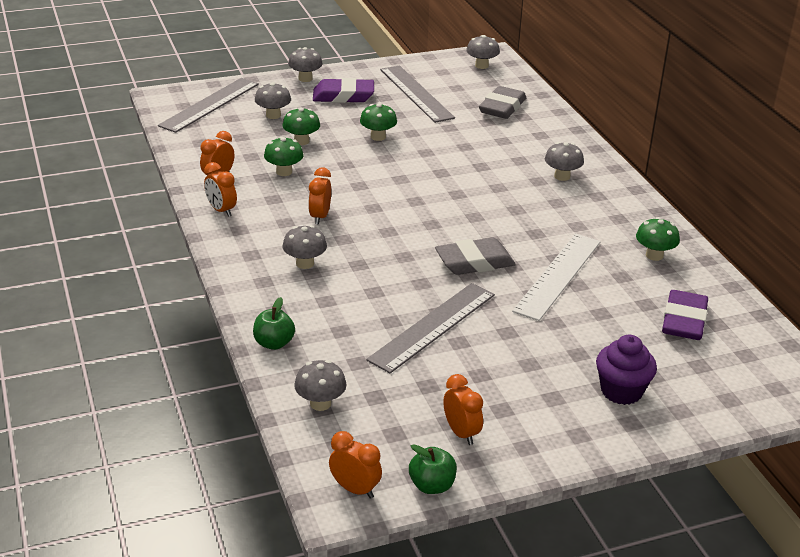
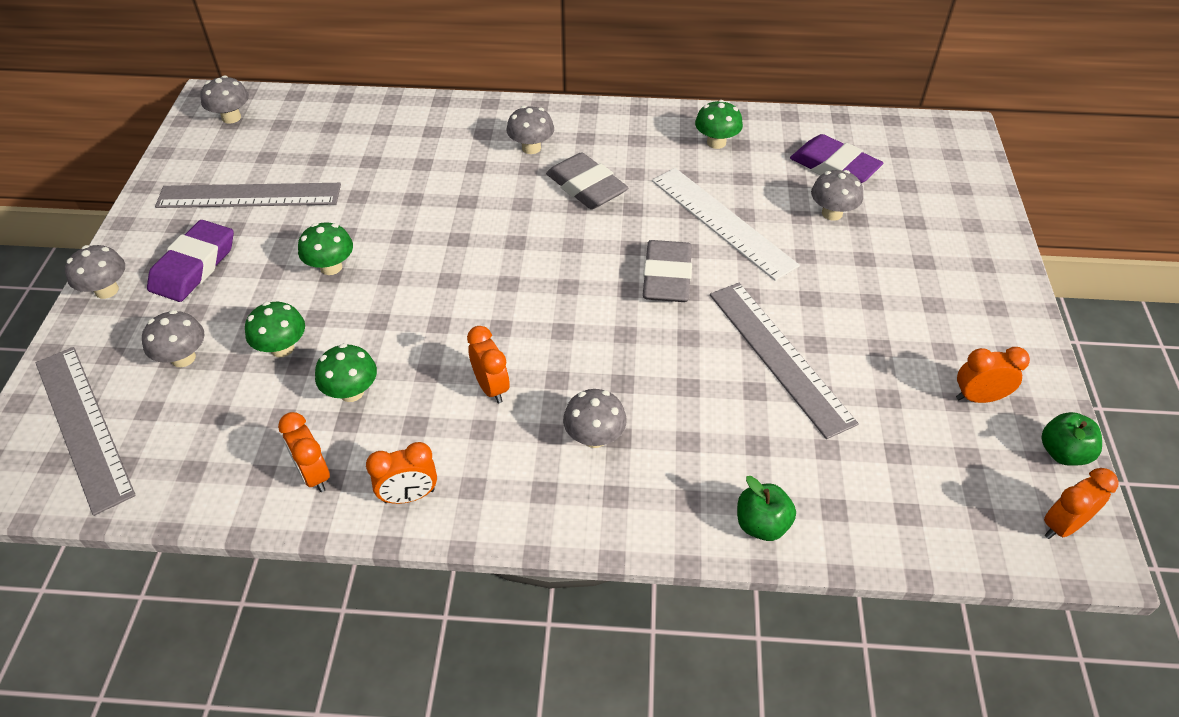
camera: 65 degrees left, 15 degrees up
(320, 217) = (491, 387): orange clock -> orange clock turned 150 degrees counterclockwise
(320, 403) = (899, 511): grey mushroom -> grey mushroom (832, 213)
(502, 107) = (347, 137): grey eraser -> grey eraser (586, 187)
(621, 391) = (934, 251): purple cupcake -> none

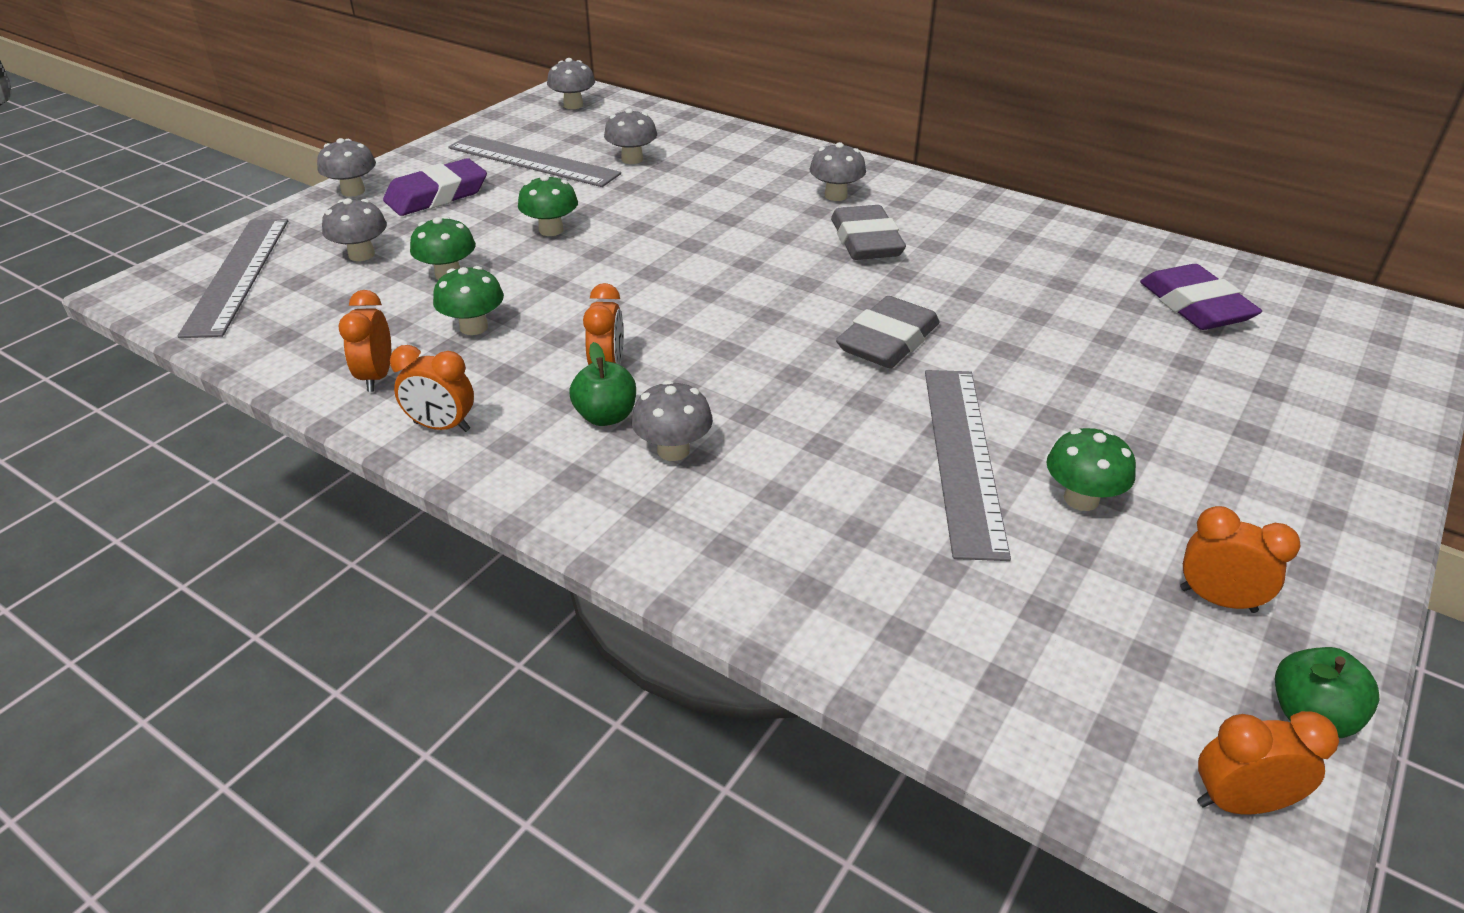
camera: 30 degrees right, 10 degrees down
(716, 142) = (1056, 245): green mushroom -> green mushroom (1081, 499)
(722, 222) = (1000, 314): white ruler -> none
(761, 524) = (791, 609): green apple -> green apple (606, 416)
(832, 213) = (1154, 347): grey mushroom -> grey mushroom (632, 159)

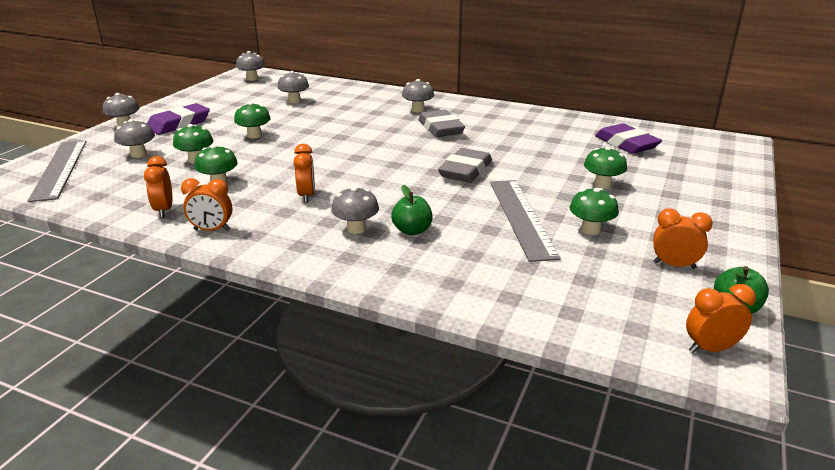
camera: 10 degrees left, 10 degrees down
(533, 161) = (234, 105): grey ruler -> none
(606, 416) = (311, 217): green apple -> green apple (412, 230)
(1127, 397) = (602, 184): none -> green mushroom

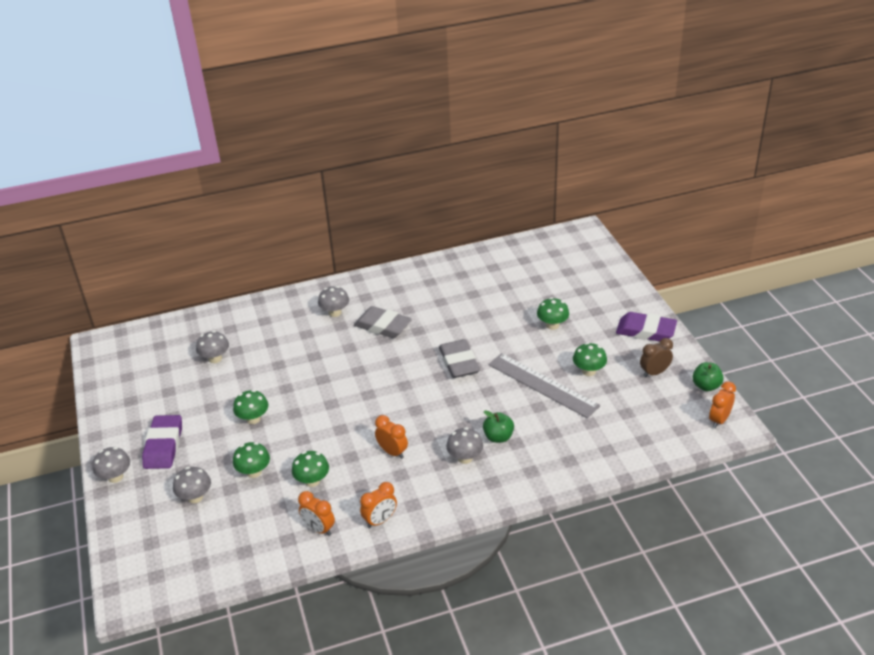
camera: 40 degrees left, 10 degrees up
(60, 169) = (159, 552): grey ruler -> none
(252, 79) = (121, 350): grey mushroom -> none
(626, 144) = (522, 272): purple eraser -> purple eraser (645, 331)
(674, 265) = (654, 373): orange clock -> brown clock

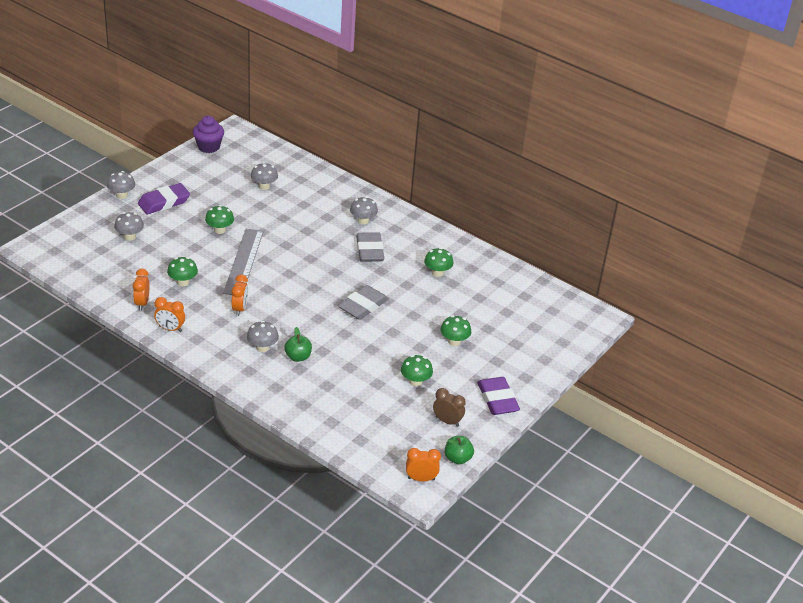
camera: 50 degrees right, 0 degrees up
(106, 374) = (209, 147): none -> purple cupcake
(254, 472) = (171, 252): green mushroom -> green mushroom (437, 273)
(542, 385) = (376, 361): grey ruler -> grey ruler (243, 262)

